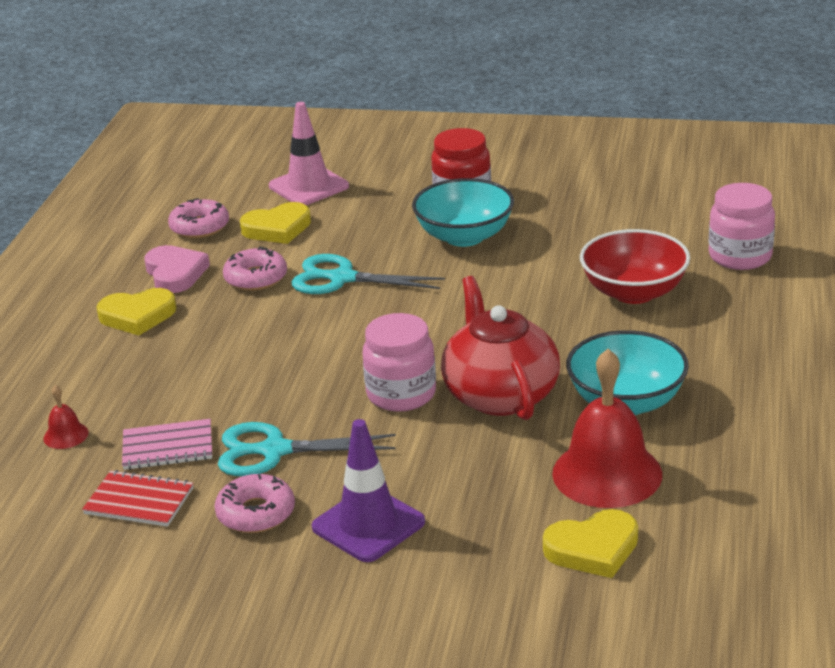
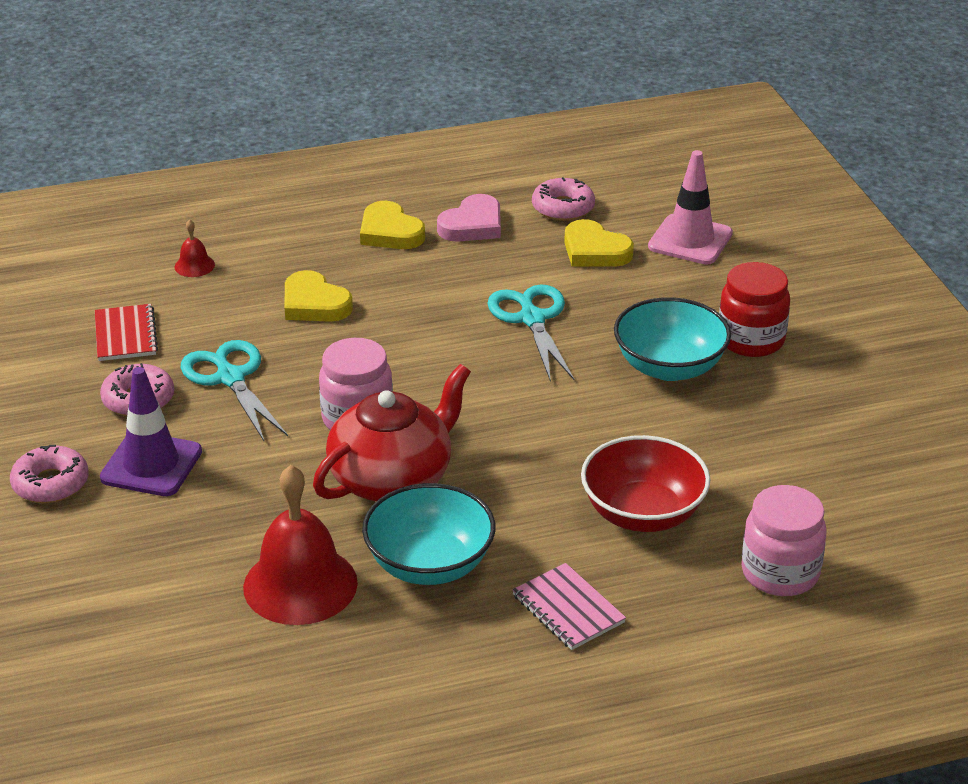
camera: 60 degrees right, 5 degrees up
(168, 447) = (206, 321): pink notebook -> pink notebook (568, 609)
(256, 278) = (497, 270): pink donut -> pink donut (50, 483)
(593, 549) = (178, 608): yellow heart -> yellow heart (314, 304)

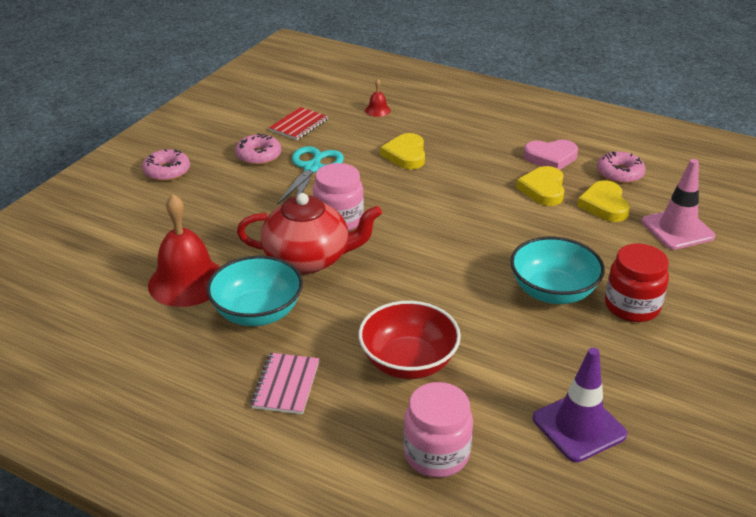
camera: 45 degrees right, 0 degrees up
(151, 465) = (217, 187): purple traffic cone -> purple traffic cone (579, 426)
(390, 232) = (499, 140): yellow heart -> yellow heart (543, 189)
(532, 319) = (509, 221): turquoise scissors -> none

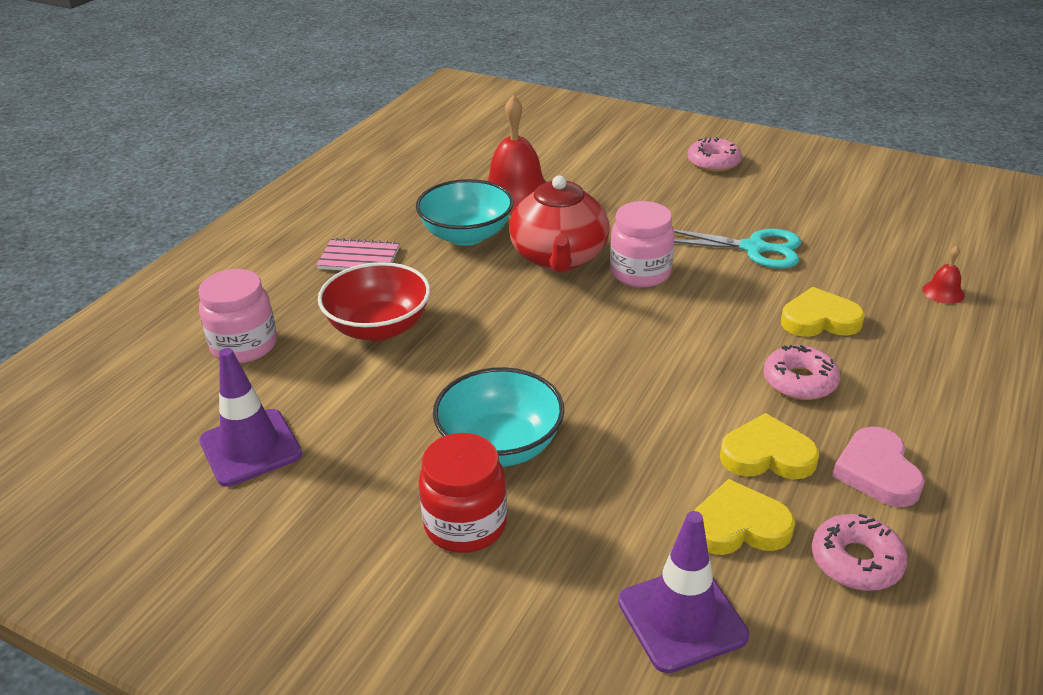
camera: 90 degrees right, 0 degrees up
(258, 156) = (769, 211): pink donut -> pink donut (799, 381)
(299, 125) = (861, 232): red notebook -> none
(677, 229) = (682, 618): pink traffic cone -> purple traffic cone

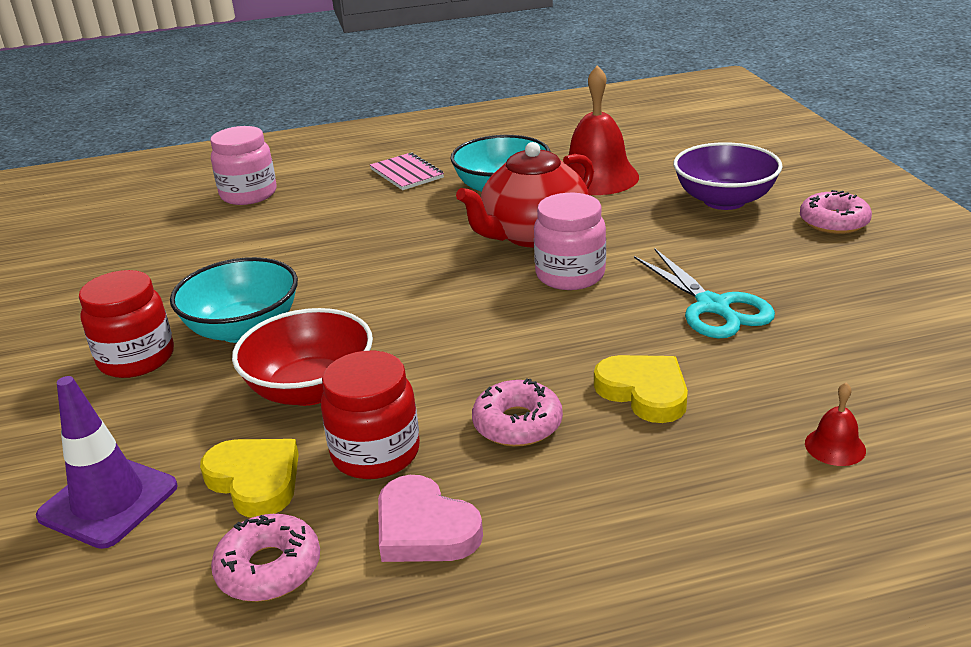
camera: 50 degrees right, 5 degrees down
(250, 448) = (143, 250): purple traffic cone -> none
(379, 327) = (330, 221): red bowl -> red bowl (311, 389)
(629, 175) = (724, 200): none -> purple bowl
(767, 455) = (375, 453): yellow heart -> red jar
(877, 472) = (424, 528): pink heart -> pink heart turned 90 degrees counterclockwise

